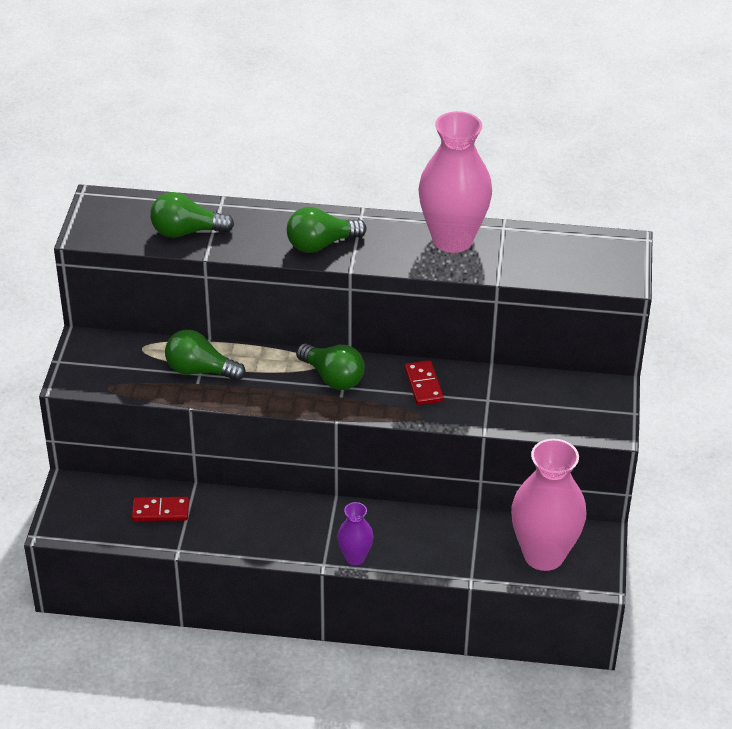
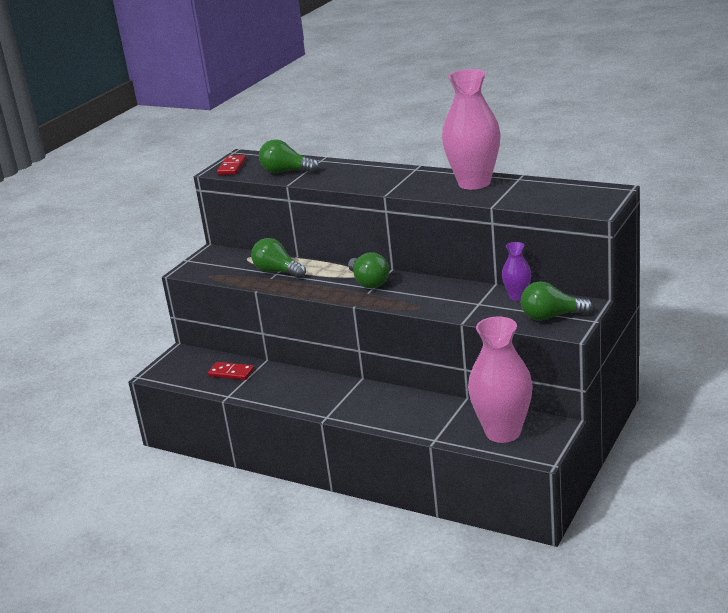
camera: 25 degrees right, 15 degrees down
(321, 244) = (374, 181): green light bulb -> green light bulb (551, 317)
(355, 557) = (352, 416): purple vase -> purple vase (517, 297)
(423, 385) = (434, 291): red domino -> red domino (232, 167)

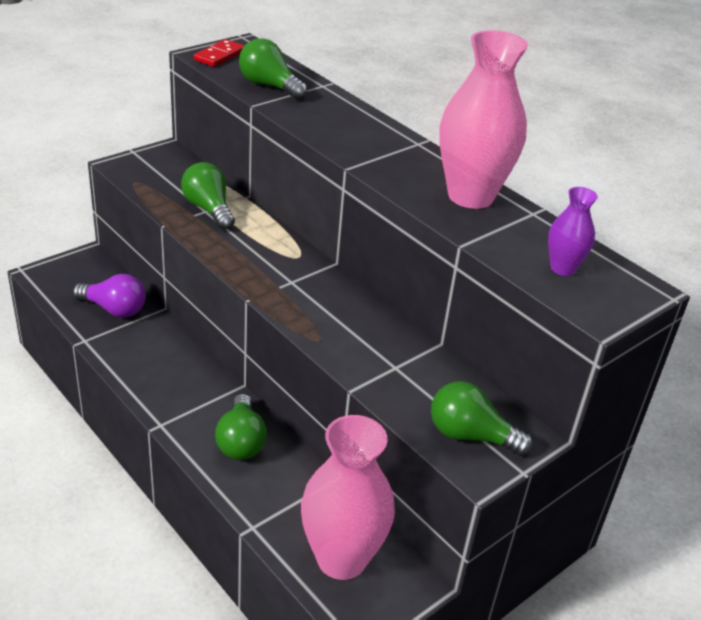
camera: 15 degrees right, 10 degrees up
(231, 373) = (114, 309): red domino -> purple light bulb
(369, 282) = (293, 271): green light bulb -> green light bulb (241, 441)
(517, 297) = (452, 379): purple vase -> purple vase (562, 268)

